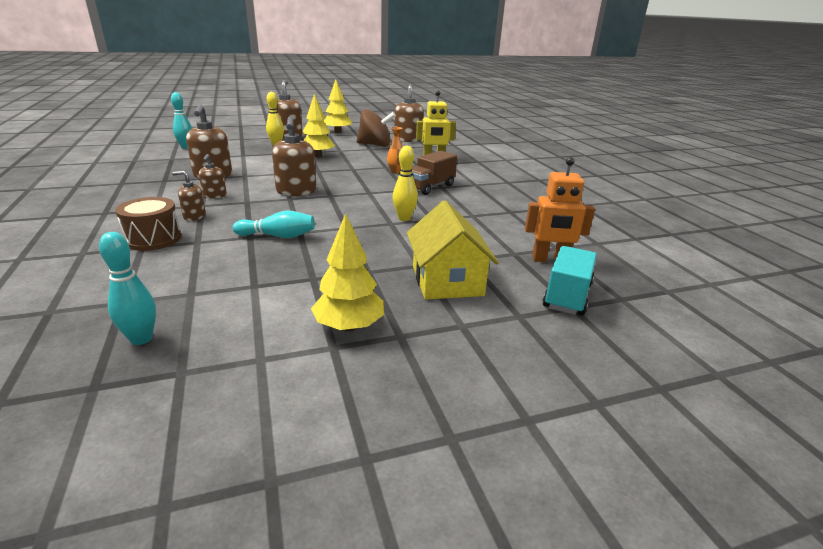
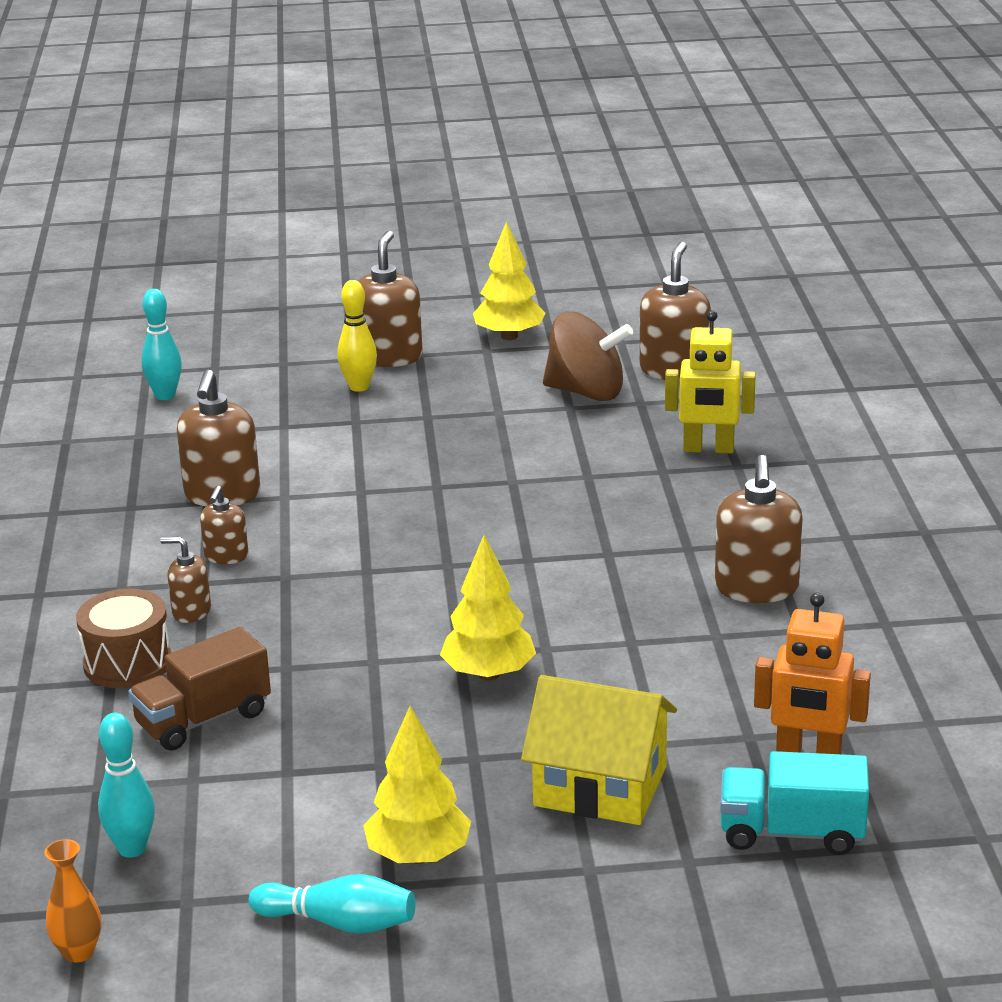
camera: 15 degrees right, 0 degrees up
(278, 236) = (334, 669): turquoise bowling pin -> turquoise bowling pin (339, 923)
(296, 191) = (382, 550): brown soap dispenser -> brown soap dispenser (756, 588)
(318, 156) = (445, 432): yellow tree -> yellow tree (489, 674)
(395, 171) = (604, 493): orange vase -> orange vase (78, 952)
(404, 218) = (576, 637): yellow bowling pin -> none
(430, 187) = (661, 548): brown truck -> brown truck (203, 719)
(447, 280) = (600, 786): yellow house -> yellow house turned 75 degrees counterclockwise
(567, 296) = (791, 833): turquoise truck -> turquoise truck turned 120 degrees counterclockwise

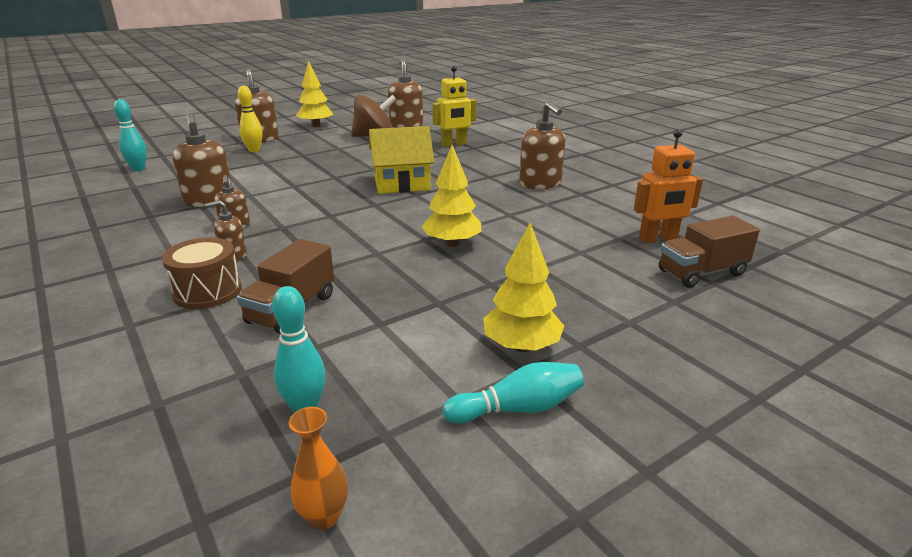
camera: 30 degrees left, 0 degrees up
(600, 786) = (578, 278): yellow house -> yellow house (401, 183)
(791, 833) = (701, 273): turquoise truck -> brown truck

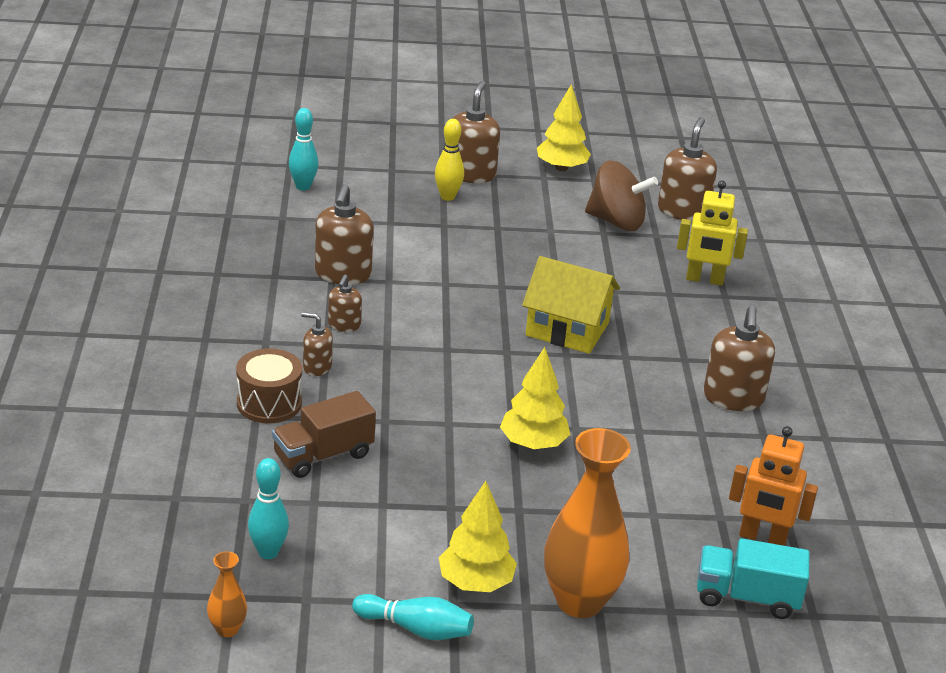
camera: 30 degrees right, 5 degrees up
(611, 323) = (579, 601): none -> orange vase
(701, 273) = (746, 597): brown truck -> turquoise truck

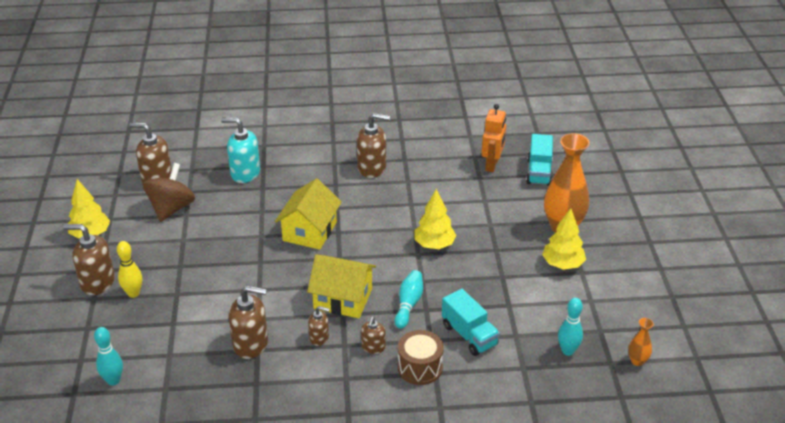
camera: 90 degrees left, 5 degrees up
(323, 455) = (469, 335): brown truck -> turquoise truck
(416, 629) = (606, 285): turquoise bowling pin -> turquoise bowling pin (408, 304)
(417, 348) = (343, 299): none -> yellow house
(704, 280) = (245, 173): yellow robot -> turquoise soap dispenser

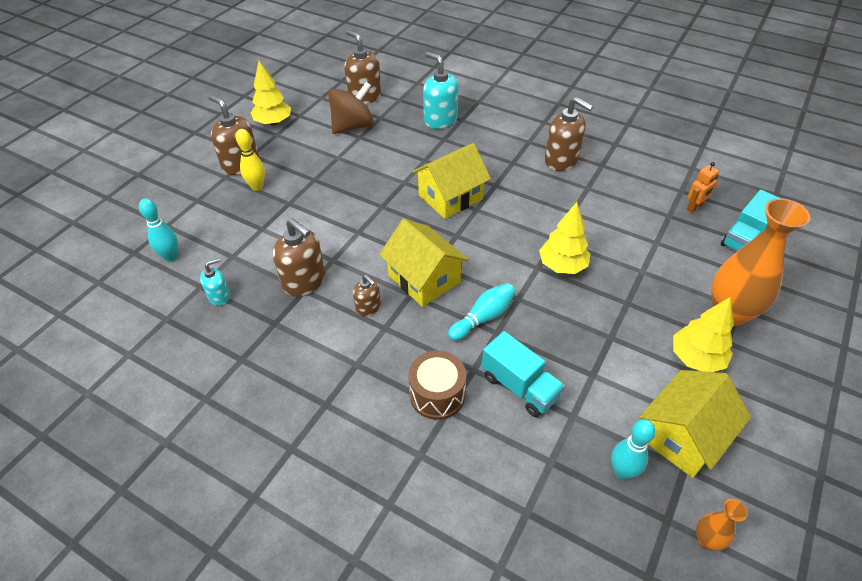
camera: 35 degrees right, 10 degrees up
(190, 387) = (219, 296): none -> turquoise soap dispenser
(373, 347) = (410, 345): brown soap dispenser -> none
(469, 335) = (519, 386): turquoise truck -> turquoise truck turned 45 degrees counterclockwise
(492, 165) = (694, 207): orange robot -> orange robot, size x0.65
(586, 313) = (683, 435): none -> yellow house

